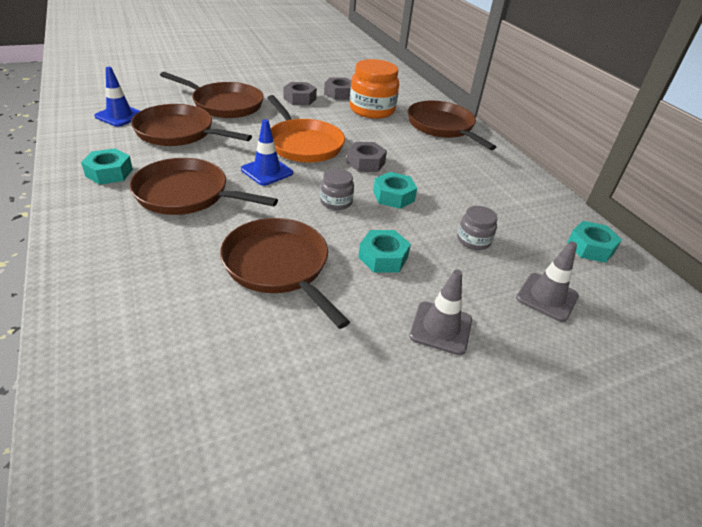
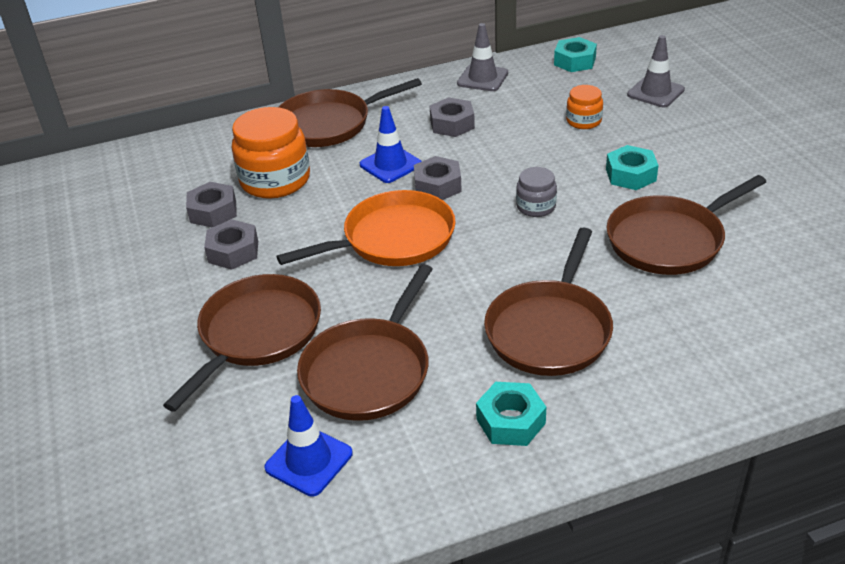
camera: 80 degrees left, 0 degrees up
(267, 171) = (476, 266): blue traffic cone -> blue traffic cone (390, 164)
(393, 196) = (513, 166): turquoise nut -> none
(441, 328) = (717, 147): grey traffic cone -> grey traffic cone (482, 78)
(452, 173) = (452, 124): none -> grey nut
(473, 240) = (583, 121): grey jar -> orange jar

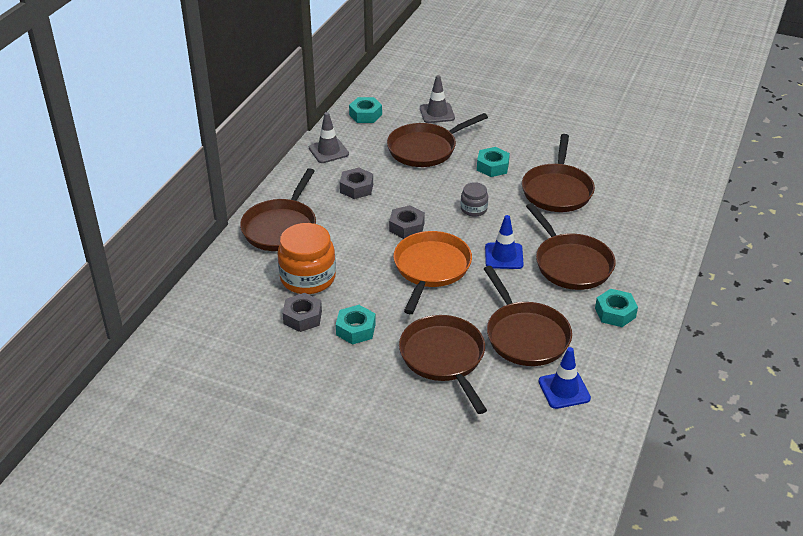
camera: 50 degrees left, 0 degrees up
(233, 251) = (356, 329): grey nut -> turquoise nut
(390, 164) = (361, 230): blue traffic cone -> blue traffic cone (504, 256)
(583, 121) = (425, 149): orange jar -> brown pan

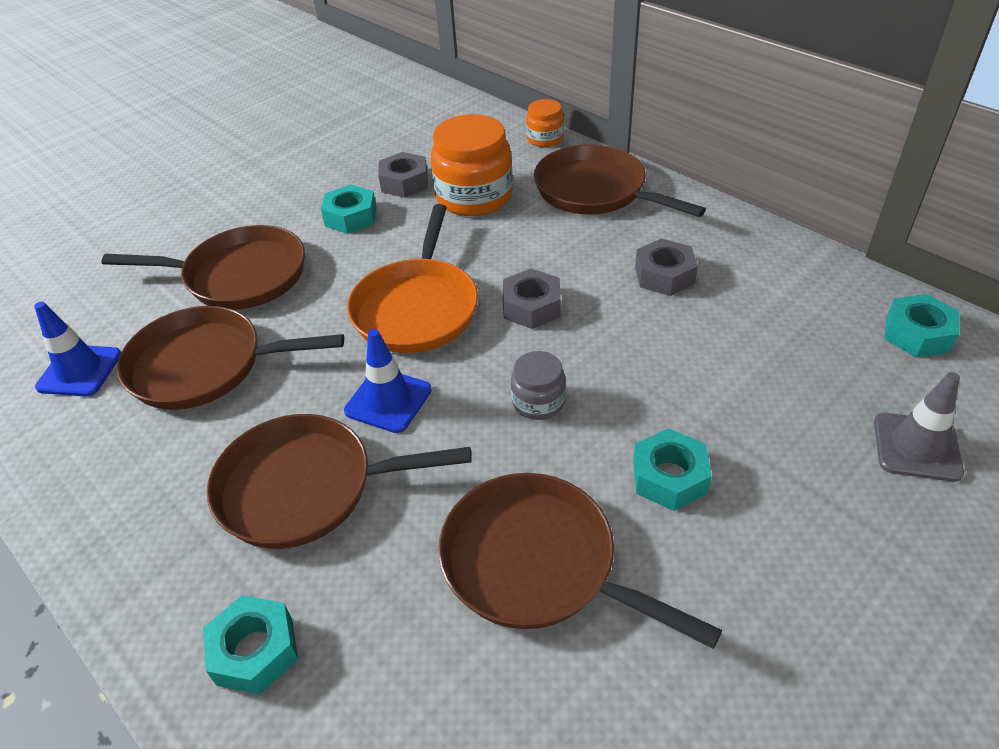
camera: 115 degrees right, 5 degrees up
(219, 264) = (545, 138): none -> orange jar
(328, 151) = (789, 265): grey traffic cone -> none
(425, 149) = (767, 389): brown pan -> none
(430, 268) = (417, 308): orange pan -> orange pan turned 60 degrees clockwise
(615, 313) = (148, 499): turquoise nut -> turquoise nut (255, 651)

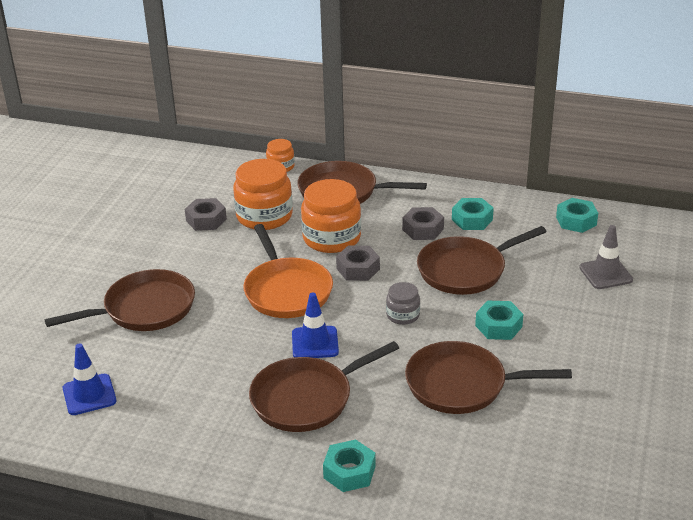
camera: 30 degrees left, 10 degrees down
(205, 366) = (176, 364): brown pan -> brown pan (465, 270)
(351, 217) = (188, 251): turquoise nut -> turquoise nut (472, 220)
(532, 251) = (331, 238): none -> orange jar

